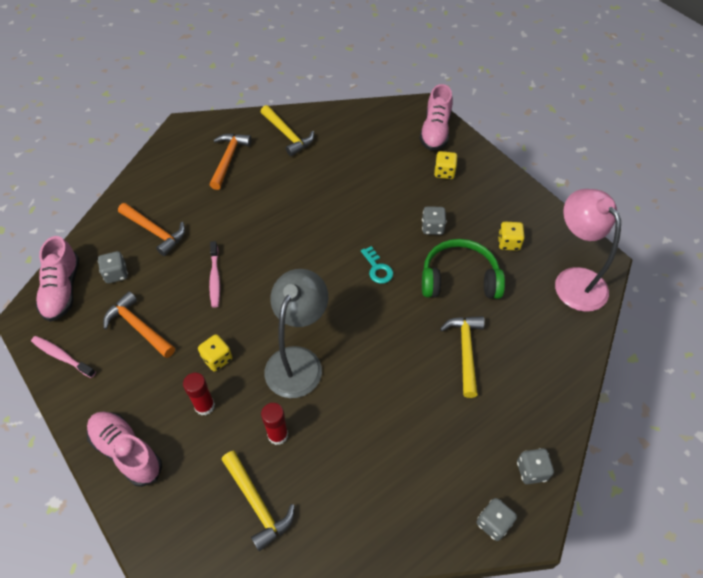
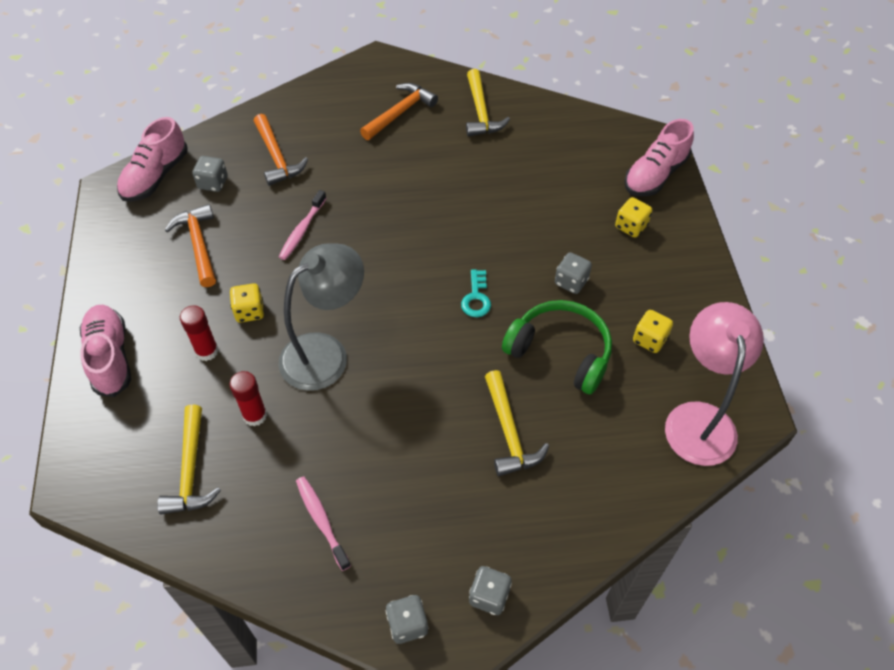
camera: 30 degrees right, 0 degrees up
(62, 356) = (114, 239): pink toothbrush -> pink toothbrush (321, 521)
(465, 351) = (509, 432): yellow hammer -> yellow hammer turned 135 degrees clockwise

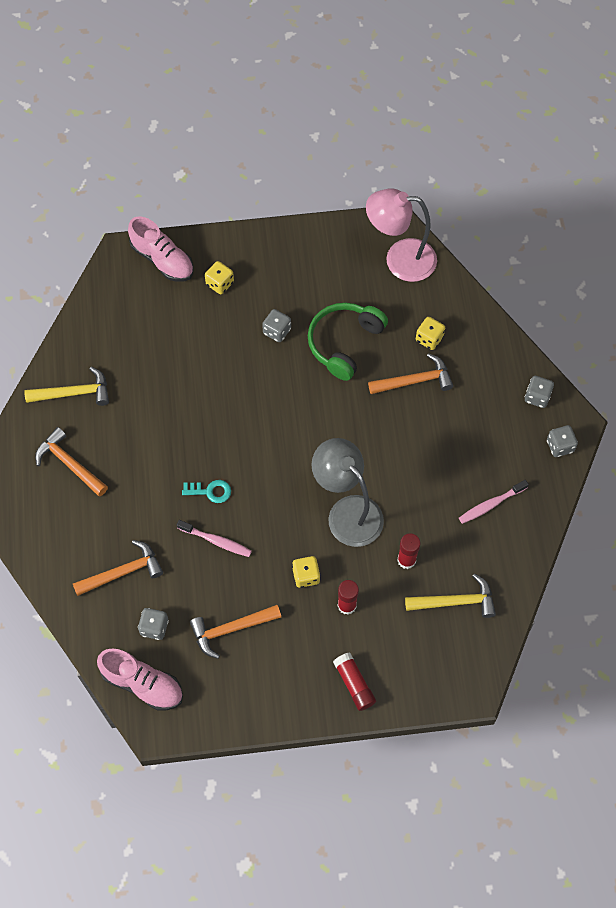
camera: 90 degrees left, 10 degrees up
(110, 357) = (354, 684): pink shoe -> red glue stick
(476, 298) = (292, 400): turquoise key -> turquoise key (210, 491)
(509, 432) = (415, 381): yellow hammer -> orange hammer
(649, 339) = (332, 282): yellow dice -> yellow dice (429, 339)

